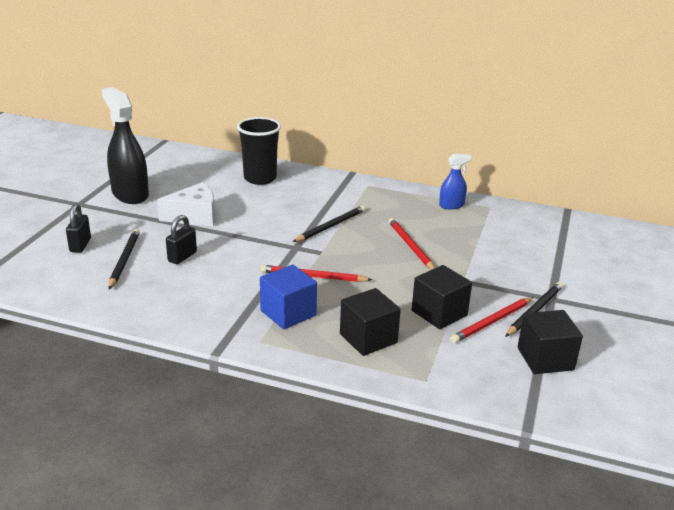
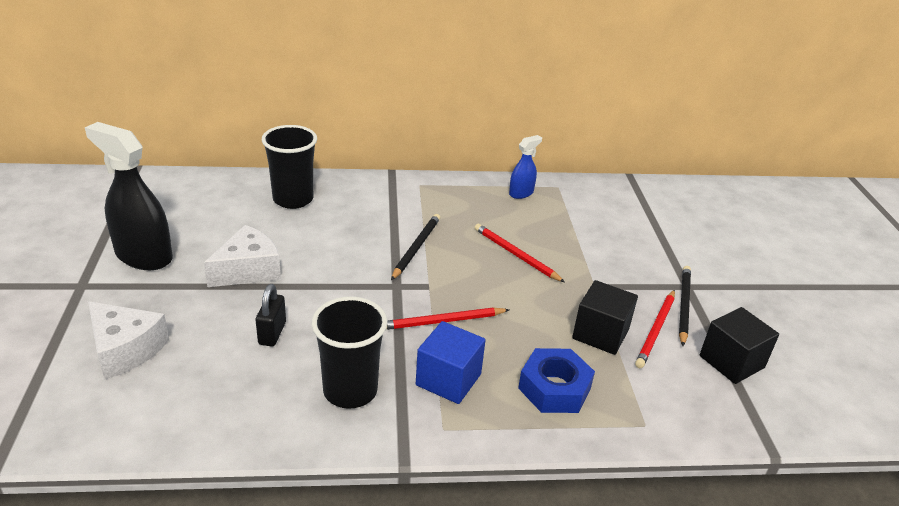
camera: 25 degrees left, 5 degrees up
(80, 245) = (125, 349): black padlock -> white cheese
(124, 260) = (200, 357): black pencil -> none
(210, 302) = (350, 391): none -> black cup
(368, 338) = (554, 388): black cube -> blue nut

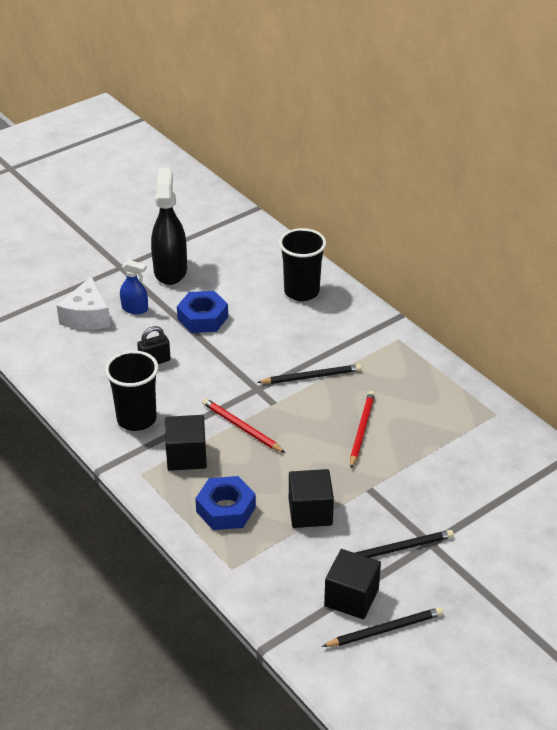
camera: 60 degrees right, 5 degrees up
(248, 270) = (202, 318): white cheese -> blue nut
(448, 379) = (186, 456): blue cube -> black cube
(521, 193) = (456, 397): blue spray bottle -> blue spray bottle (135, 309)
(656, 330) = (347, 541): red pencil -> none
(783, 361) = (385, 630): none -> black pencil

